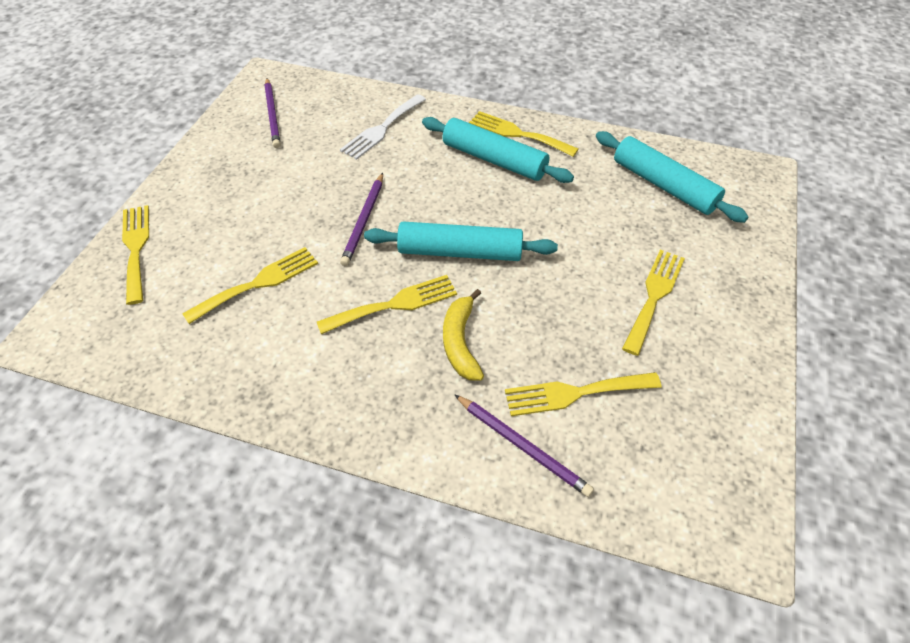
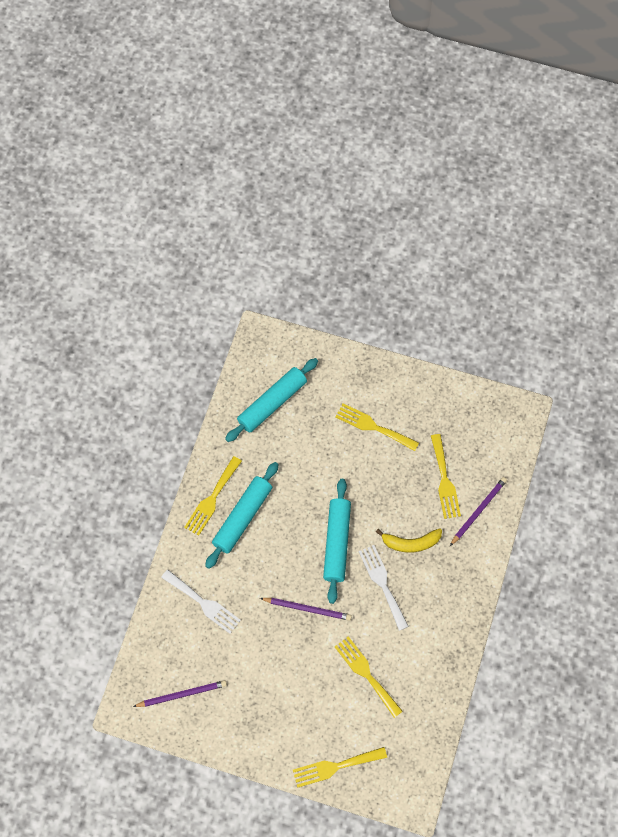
camera: 90 degrees left, 15 degrees up
(394, 304) = (382, 583): yellow fork -> white fork

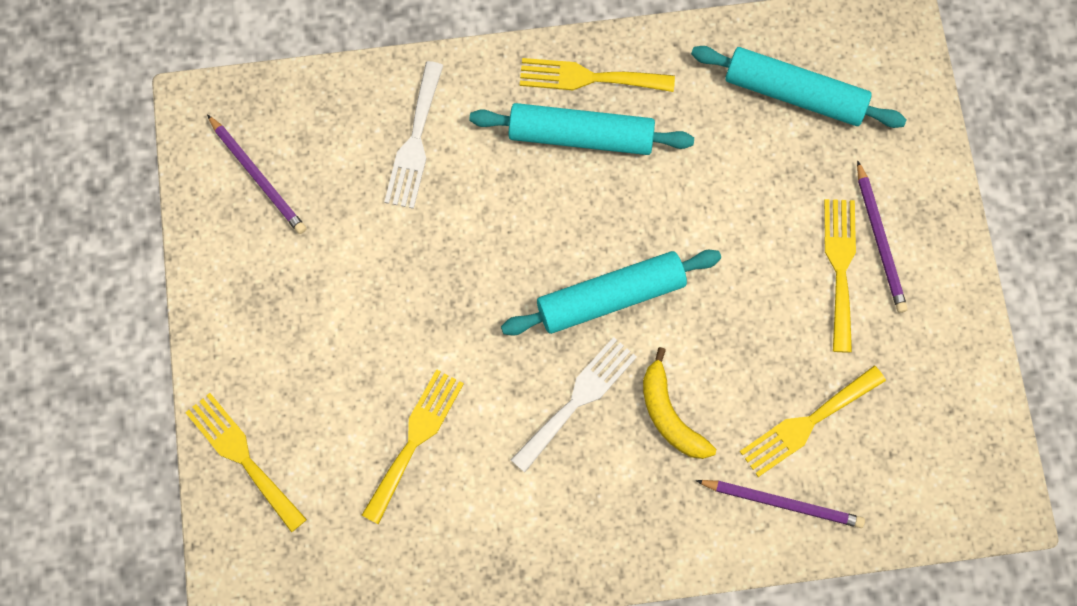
camera: 65 degrees right, 5 degrees up
(307, 609) = (479, 300): purple pencil -> purple pencil (880, 240)

